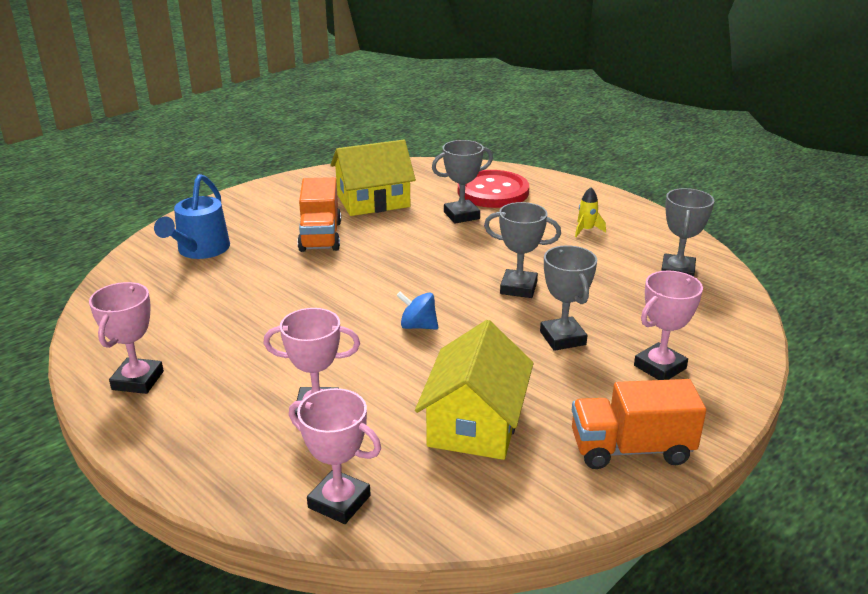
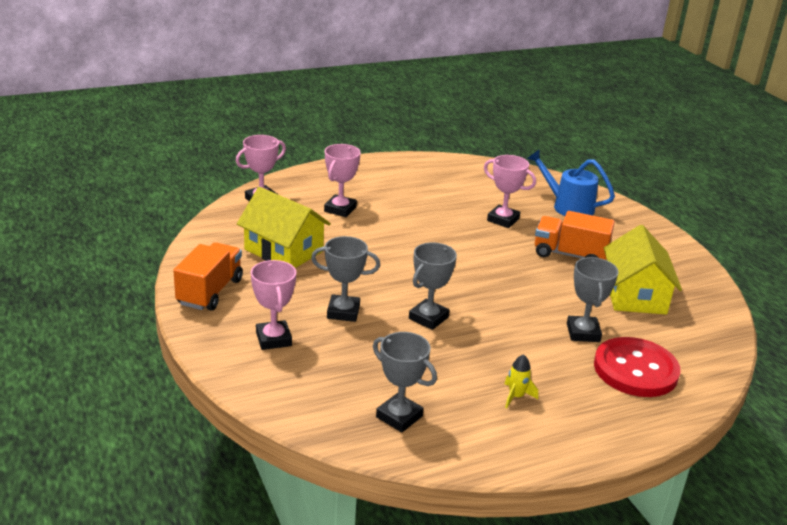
camera: 110 degrees right, 0 degrees up
(138, 380) = (411, 169): pink trophy -> pink trophy (503, 220)
(418, 326) = (404, 260): blue spinning top -> none

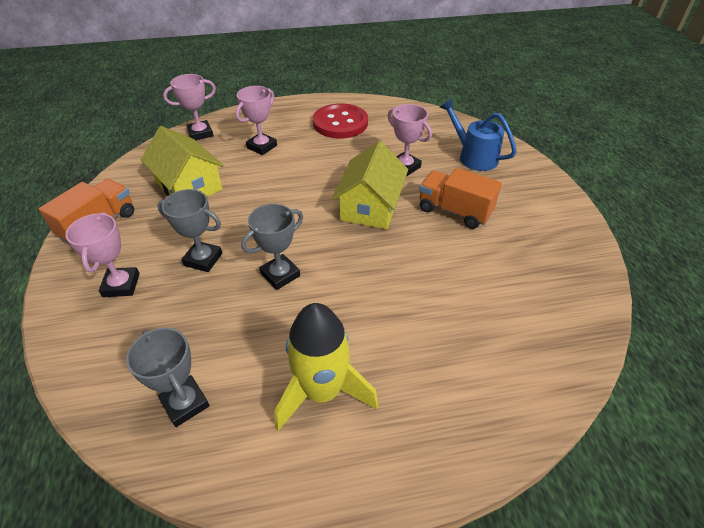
camera: 15 degrees right, 15 degrees up
(516, 396) = (322, 391): yellow rocket -> yellow rocket, size x2.41
(583, 333) = (431, 310): grey trophy -> none
(635, 295) = (505, 266): yellow house -> yellow house (370, 206)
(635, 370) = (471, 369): red button -> red button (340, 123)

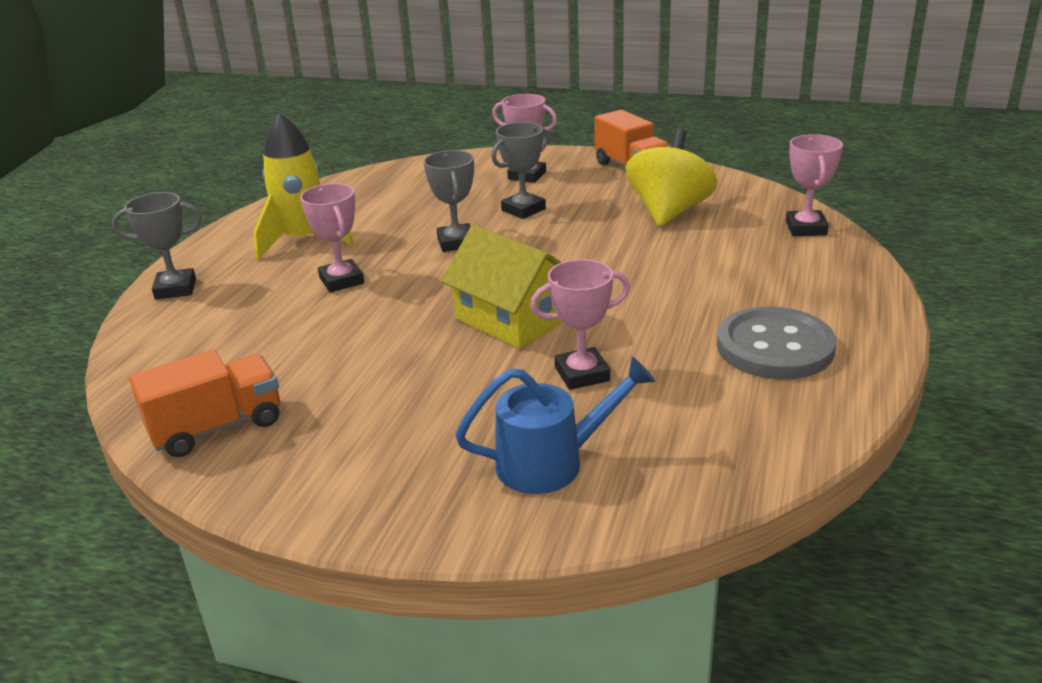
camera: 120 degrees right, 15 degrees down
(185, 403) = (367, 192): grey trophy -> grey trophy (175, 289)
(189, 186) = (669, 212): yellow house -> yellow spinning top
(262, 147) = (736, 266): pink trophy -> pink trophy (341, 281)
(340, 123) = (774, 347): red button -> grey button
(454, 211) = (433, 383): orange truck -> orange truck (217, 427)

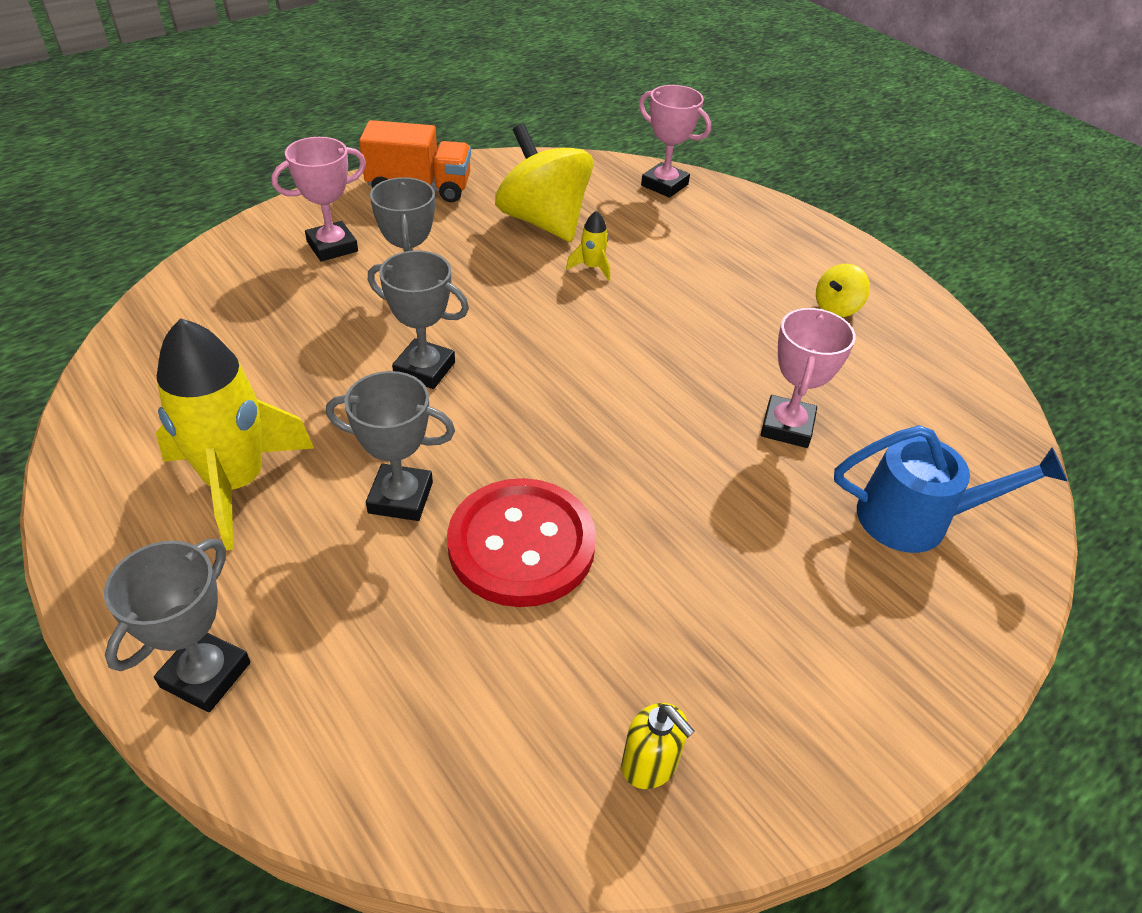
camera: 60 degrees left, 15 degrees up
(217, 427) = (650, 764): orange truck -> yellow soap dispenser
(341, 281) = (400, 498): pink trophy -> grey trophy
(345, 327) = (521, 545): none -> red button
(513, 318) = (641, 415): yellow house -> none
(552, 462) = (917, 518): blue watering can -> blue watering can turned 75 degrees clockwise
(646, 245) = (592, 267): none -> yellow rocket
(774, 347) = (836, 308): grey button -> yellow spinning top

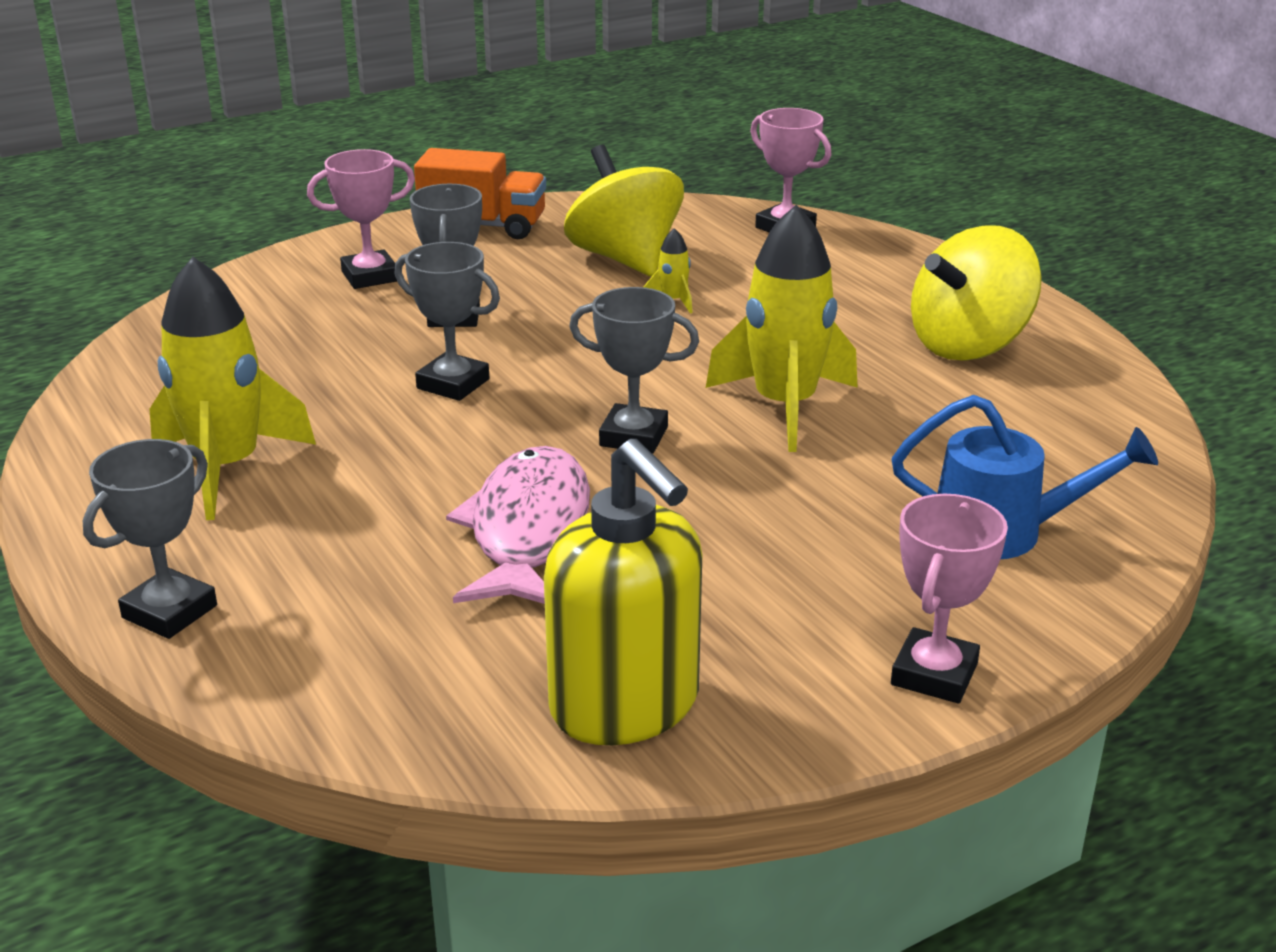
camera: 10 degrees right, 15 degrees down
(400, 498) = (402, 488): grey trophy -> grey trophy (633, 436)
(521, 545) = (528, 531): red button -> pink fish
(650, 764) = (625, 706): yellow soap dispenser -> yellow soap dispenser, size x2.26
(707, 383) = (784, 407): none -> yellow rocket
(787, 426) = (870, 447): pink trophy -> pink trophy (934, 674)
(836, 308) = (969, 345): yellow spinning top -> yellow spinning top, size x2.13

